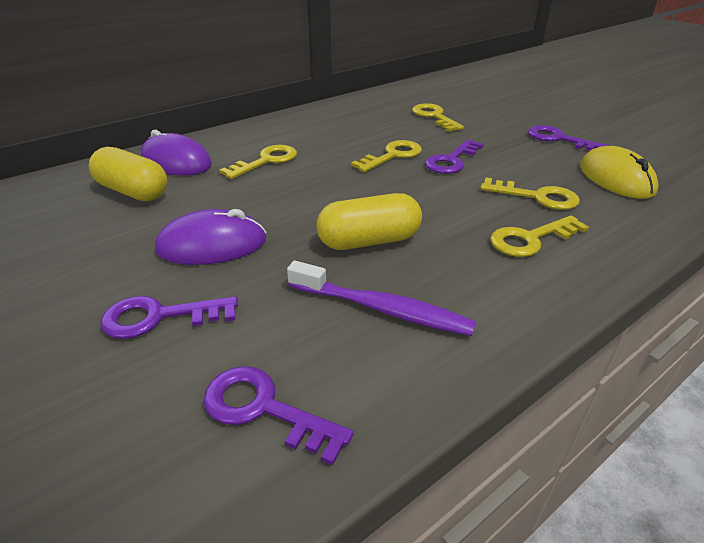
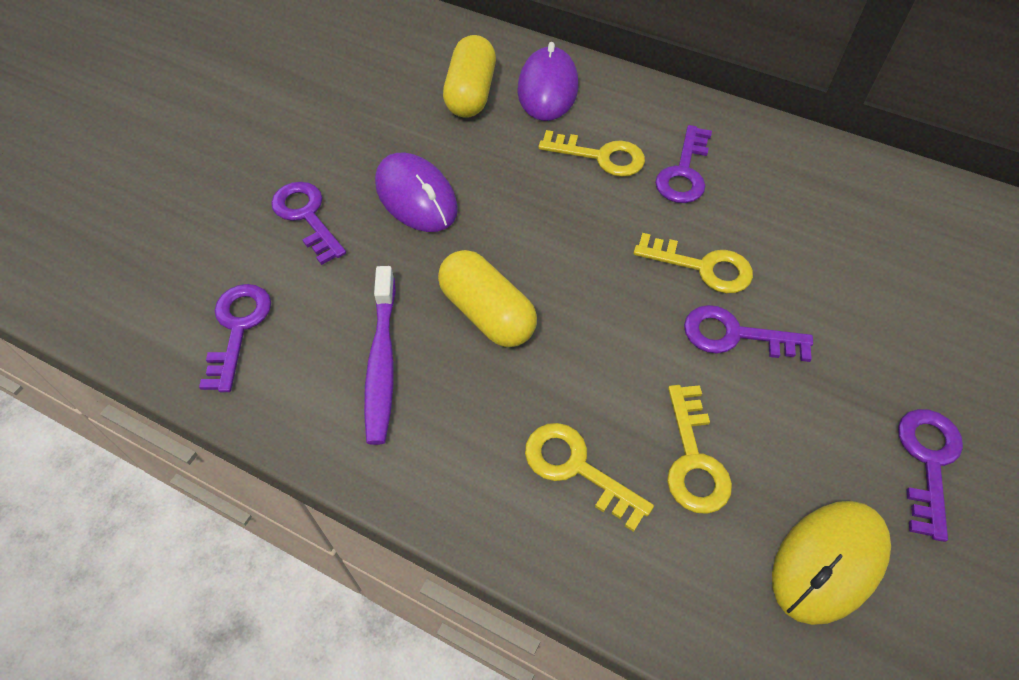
camera: 65 degrees right, 20 degrees up
(312, 141) = (684, 172): none -> purple key
(434, 117) = (877, 273): yellow key -> none

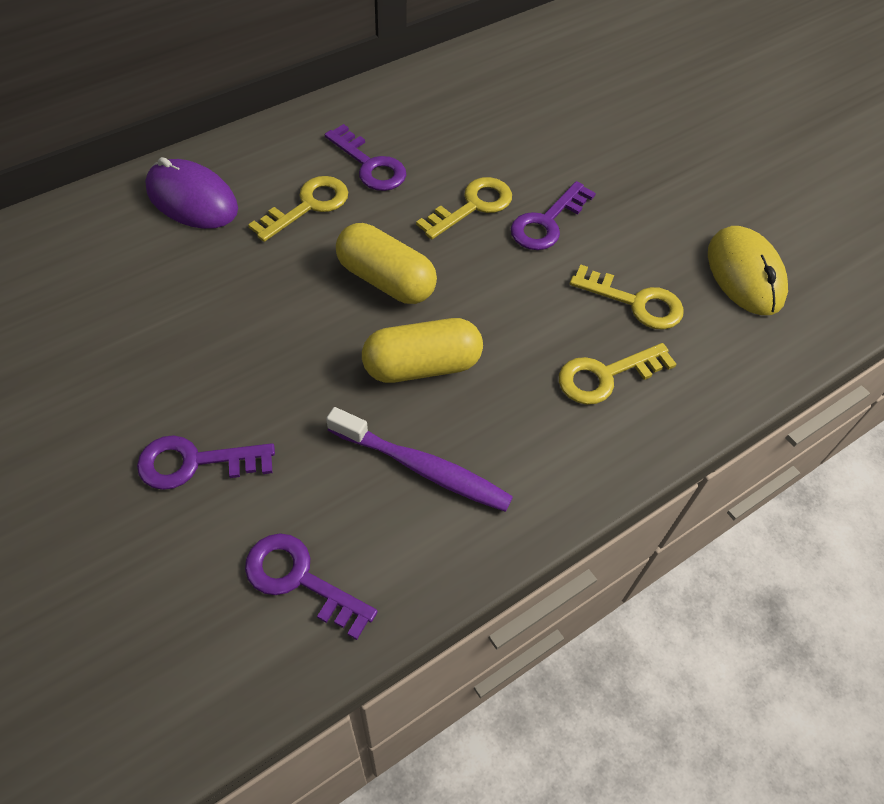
camera: 65 degrees left, 0 degrees up
(416, 196) = (244, 359): purple mouse -> none
(471, 93) = (144, 256): yellow capsule -> yellow capsule (386, 279)
(928, 462) = (701, 185): purple key -> none

